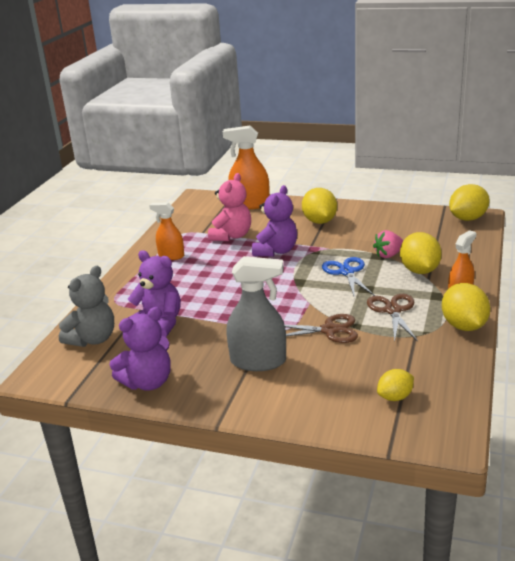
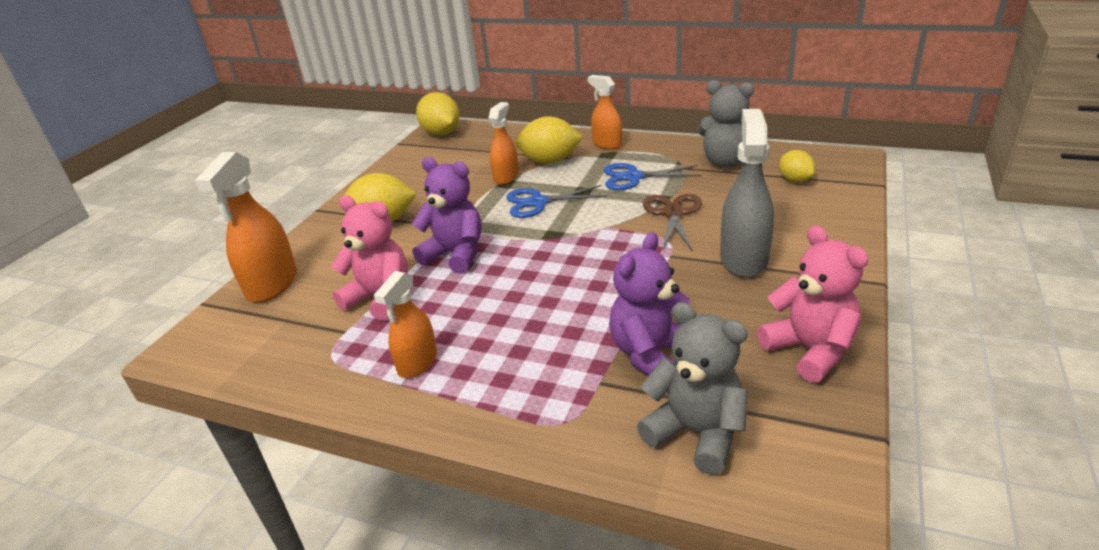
camera: 85 degrees left, 5 degrees up
(148, 382) = (810, 350): purple teddy bear -> pink teddy bear
(388, 255) = (506, 177): pink strawberry -> orange spray bottle
(393, 310) = (634, 177): brown scissors -> blue scissors
(429, 359) = (726, 162): none -> grey teddy bear
(464, 326) = (667, 145): yellow lemon -> none

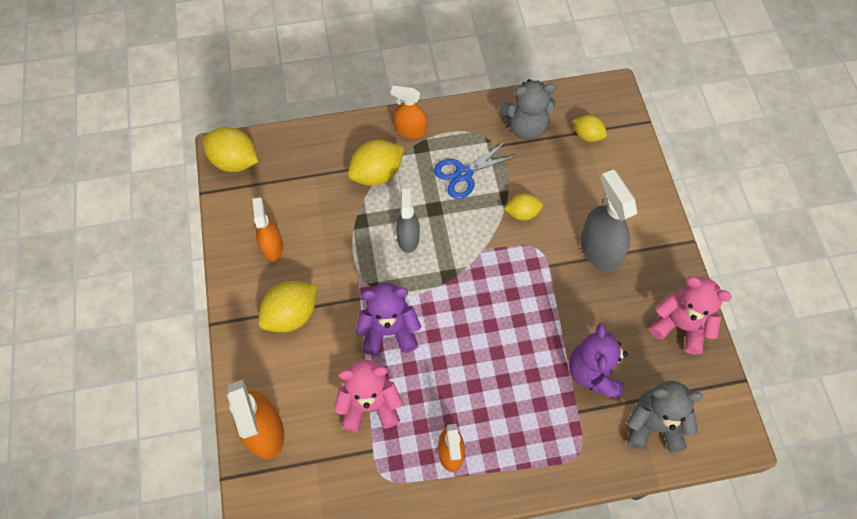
camera: 35 degrees left, 30 degrees up
(506, 177) = (354, 211): orange spray bottle -> orange spray bottle (272, 246)
(538, 202) = (408, 238): blue scissors -> grey spray bottle
(673, 213) = (522, 213): brown scissors -> yellow lemon

